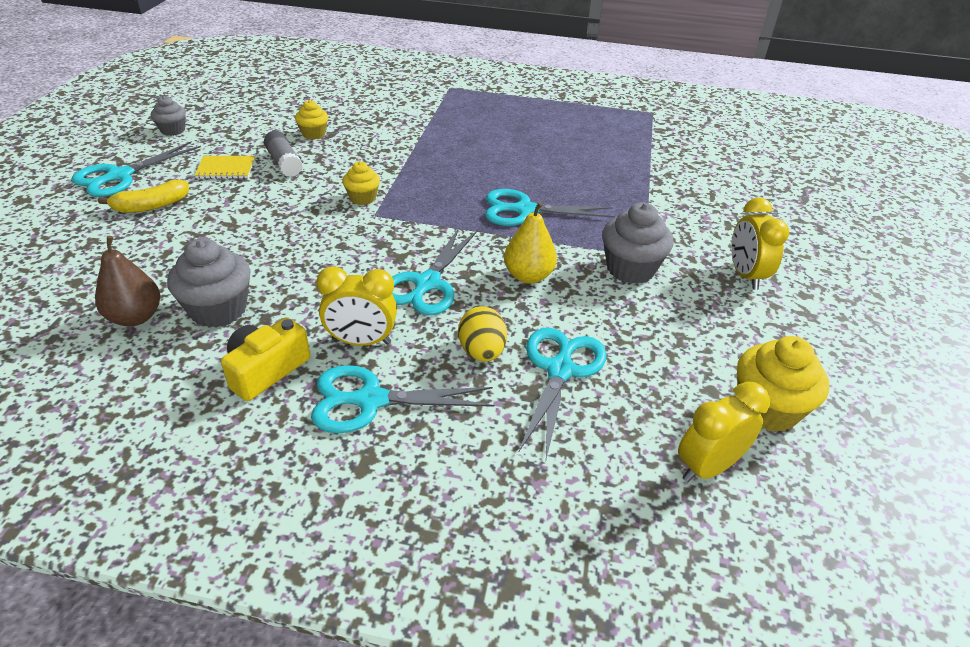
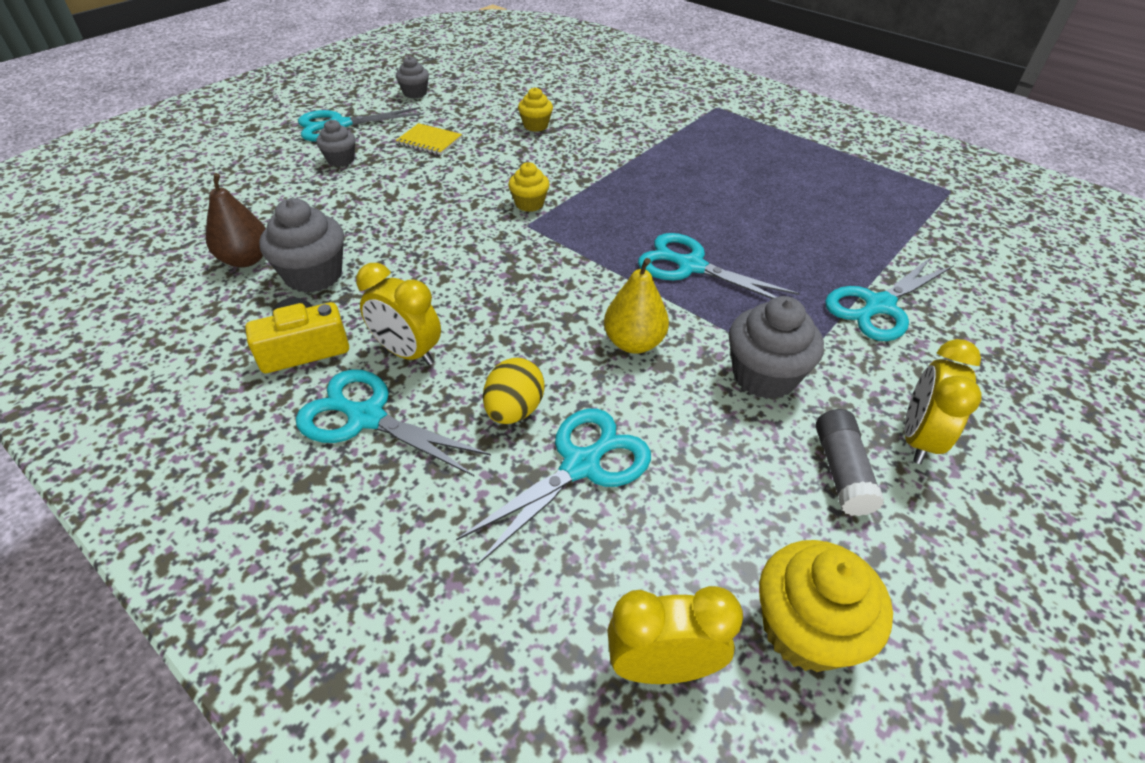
camera: 30 degrees right, 5 degrees up
(151, 206) = (341, 160): yellow banana -> grey cupcake
(284, 163) = (485, 148): grey glue stick -> grey glue stick (841, 471)
(427, 283) = (519, 314): turquoise scissors -> turquoise scissors (879, 306)

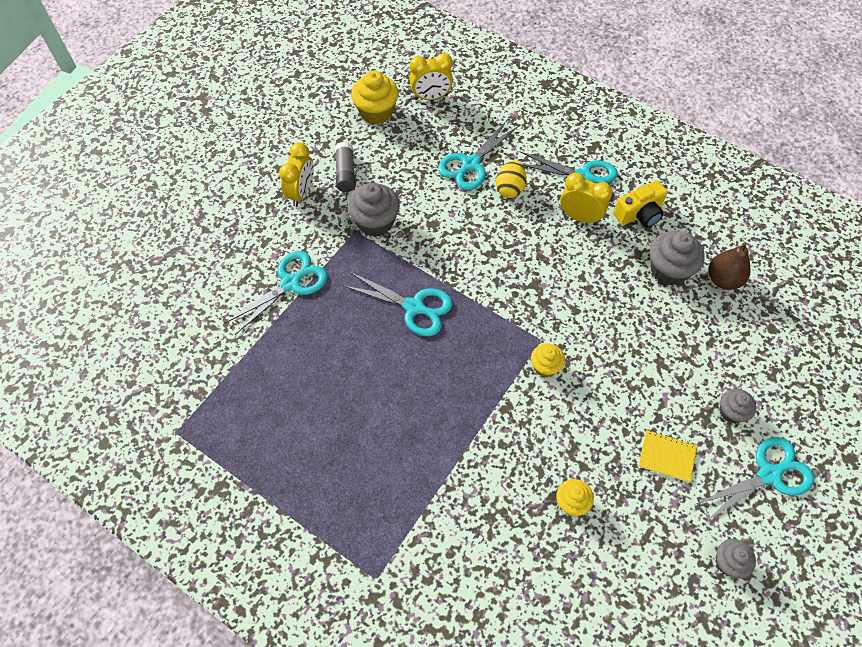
camera: 175 degrees right, 15 degrees up
(633, 343) = (450, 237): yellow pear -> none

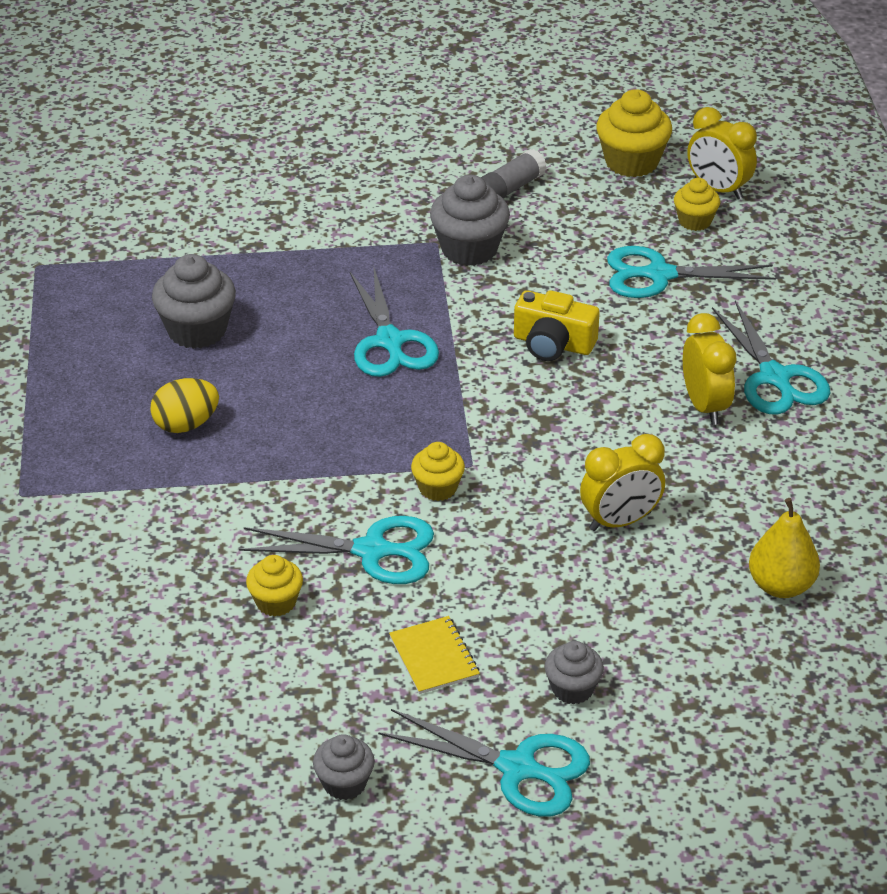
camera: 50 degrees right, 20 degrees down
(290, 283) = (305, 236): turquoise scissors -> turquoise scissors (371, 551)
(302, 193) = (436, 175): yellow clock -> yellow clock (620, 521)
(445, 122) = (695, 221): none -> yellow cupcake
(510, 188) = (666, 325): yellow egg -> yellow egg (186, 424)
(639, 214) = (785, 456): yellow camera -> yellow camera (553, 344)
(668, 270) = (727, 526): grey cupcake -> grey cupcake (197, 330)
(723, 279) = (781, 586): brown pear -> yellow pear

